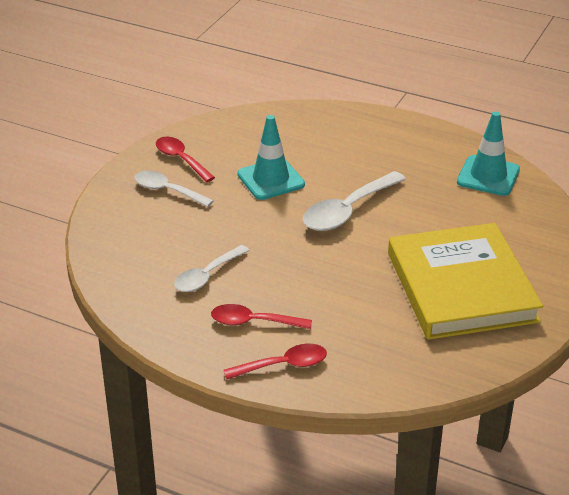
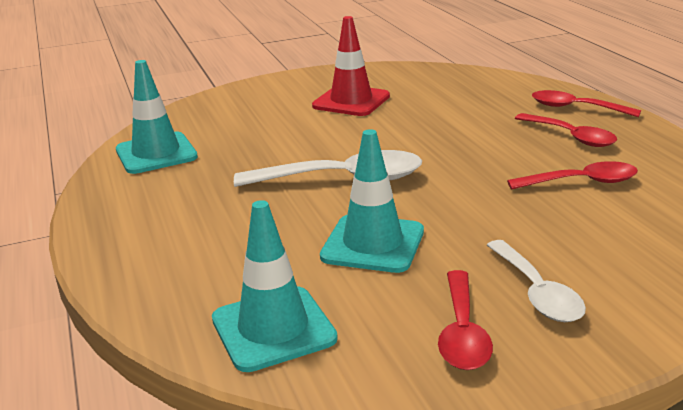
camera: 135 degrees left, 10 degrees down
(207, 276) = (582, 182): white spoon -> red spoon
(256, 127) = (273, 329): none -> turquoise traffic cone
(461, 287) = (351, 101): yellow book -> red traffic cone

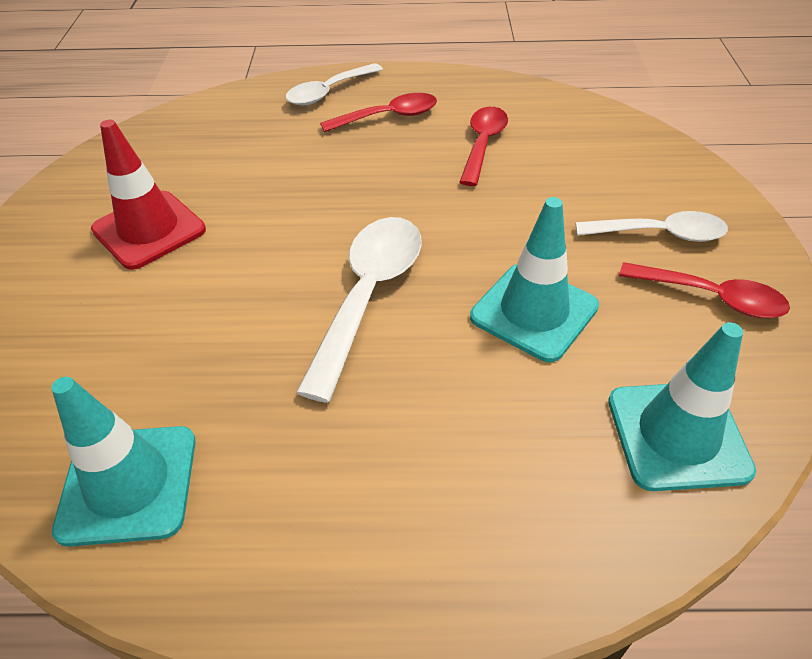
camera: 70 degrees left, 20 degrees up
(575, 108) = (328, 92): red spoon -> white spoon

